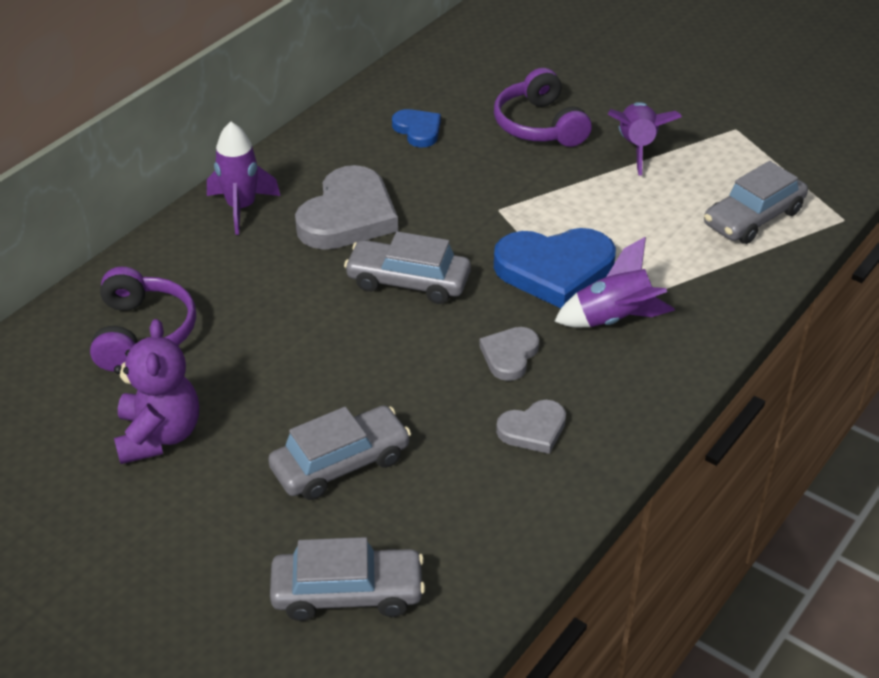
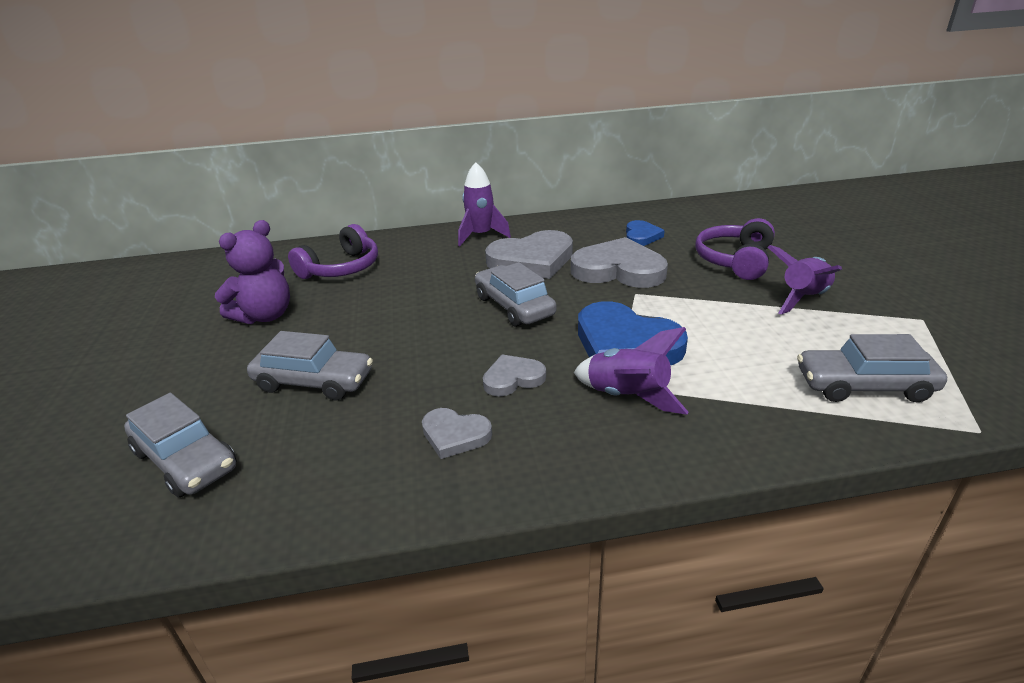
camera: 45 degrees right, 10 degrees down
(449, 187) = (618, 270): none -> grey heart

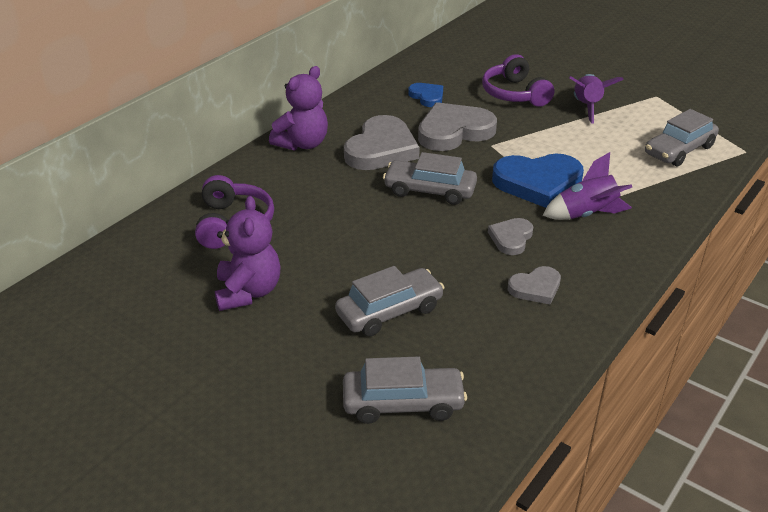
camera: 45 degrees left, 5 degrees up
(481, 235) = (302, 144): purple rocket -> purple teddy bear

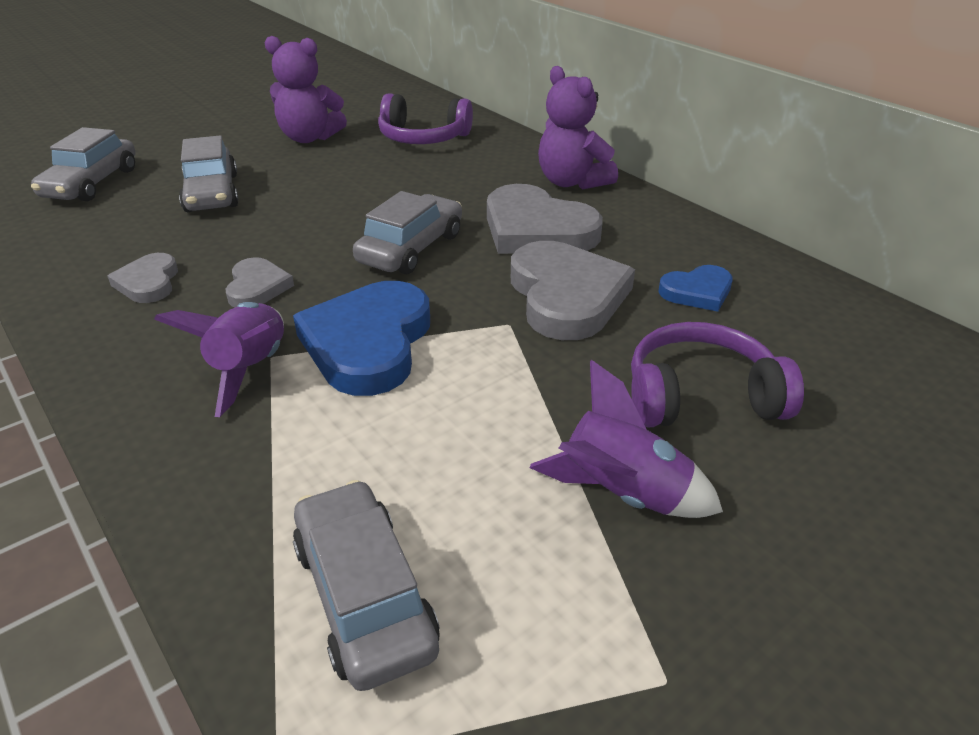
camera: 105 degrees right, 0 degrees up
(511, 238) = (257, 287): grey heart -> grey heart turned 45 degrees clockwise

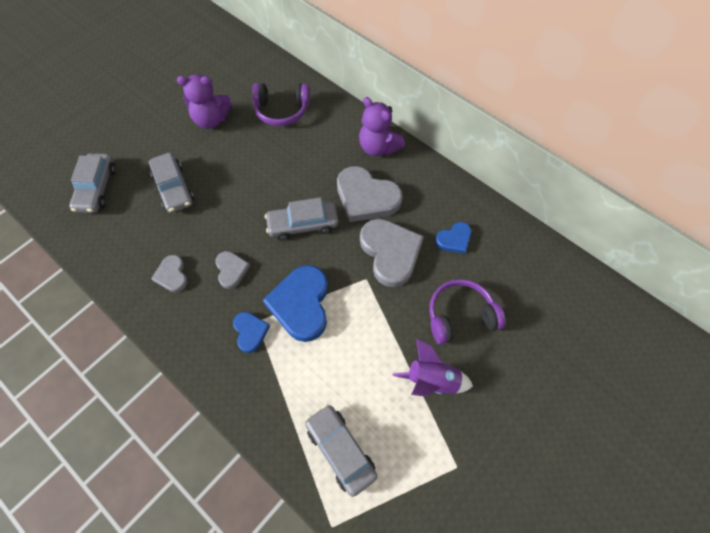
camera: 10 degrees left, 25 degrees up
(250, 369) = (250, 332): purple rocket -> blue heart
(411, 248) = (303, 224): grey car -> grey car turned 120 degrees counterclockwise

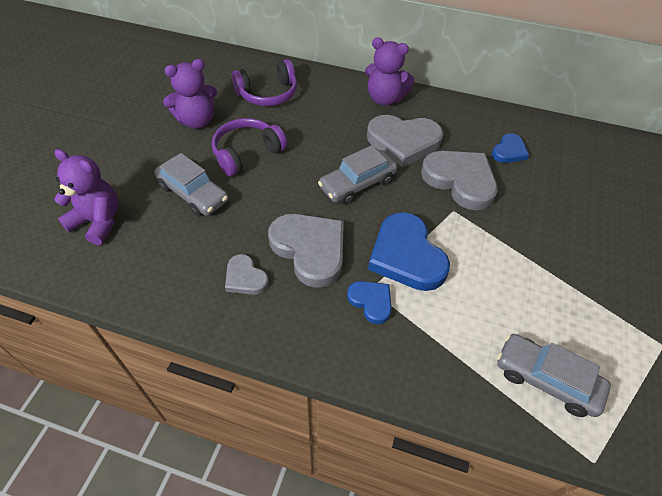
camera: 25 degrees left, 10 degrees down
(96, 188) = (98, 221): grey car -> purple teddy bear
(231, 270) = (310, 250): grey heart -> grey heart, size x1.89
(432, 381) = (582, 277): purple rocket -> none
(460, 316) = (563, 212): purple headphones -> purple headphones (247, 153)

